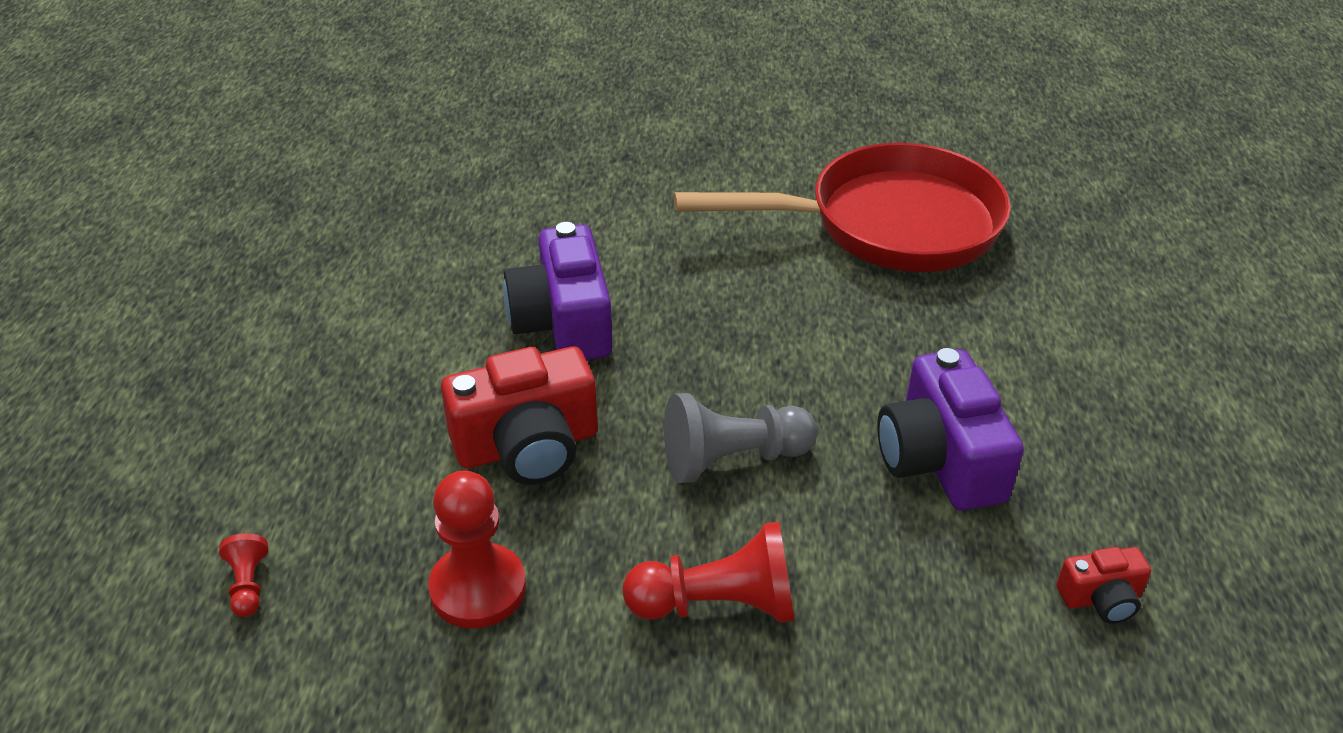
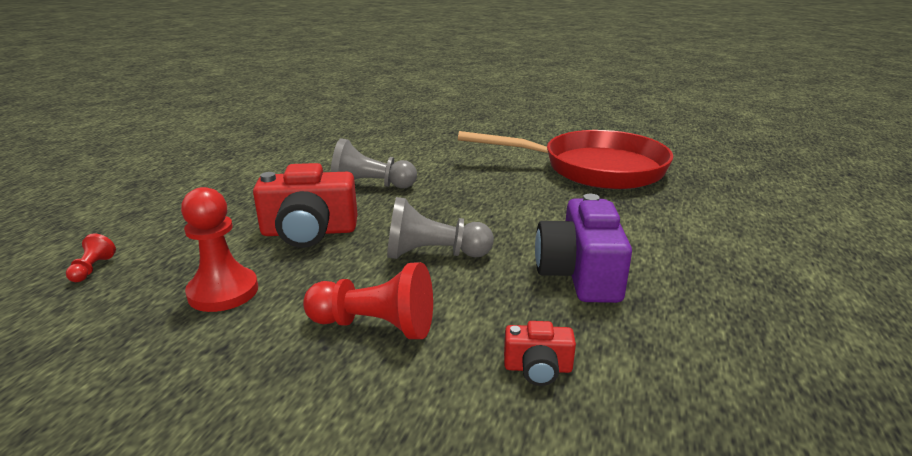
camera: 15 degrees right, 15 degrees down
(563, 322) = (370, 186): purple camera -> grey pawn
(1101, 598) = (682, 372): red camera -> red camera (538, 368)

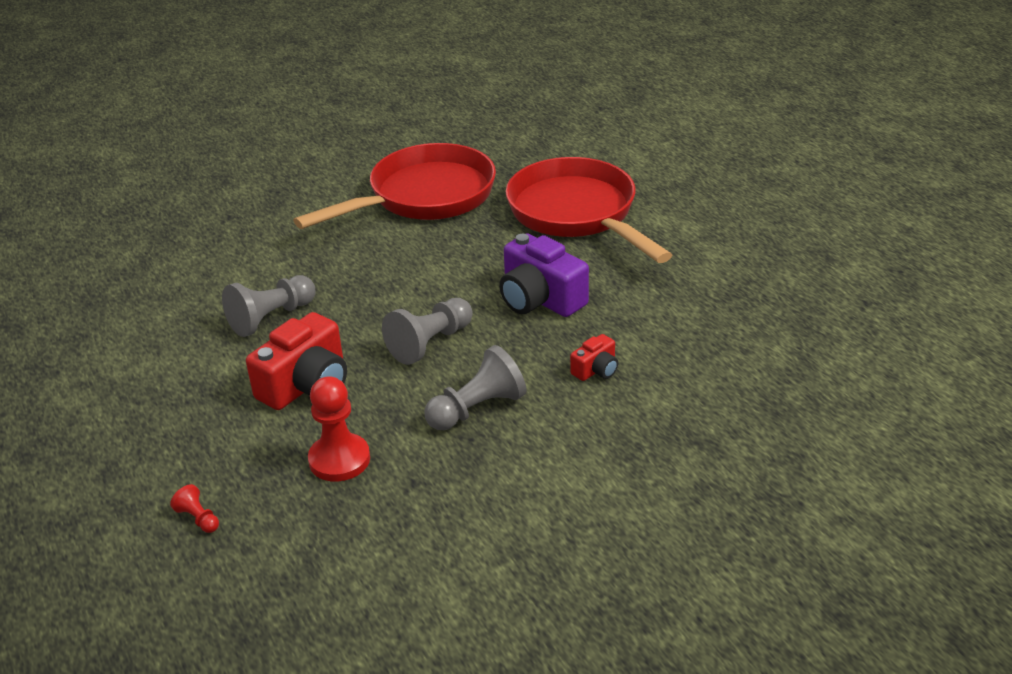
camera: 45 degrees left, 10 degrees up
(375, 325) = (477, 409): red pawn -> grey pawn
(718, 231) = (577, 214): none -> red pan

